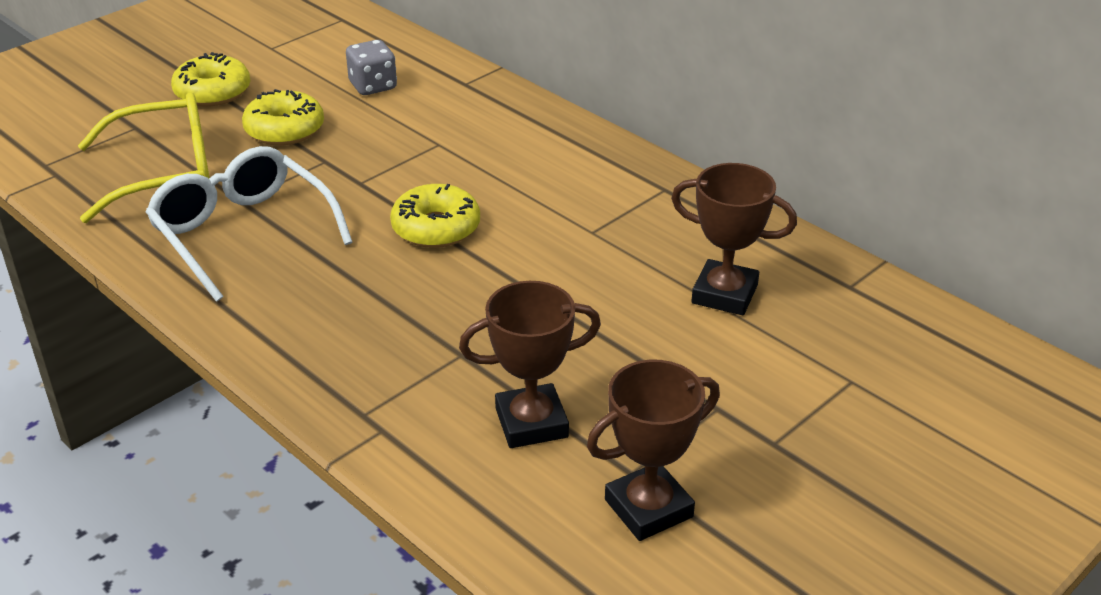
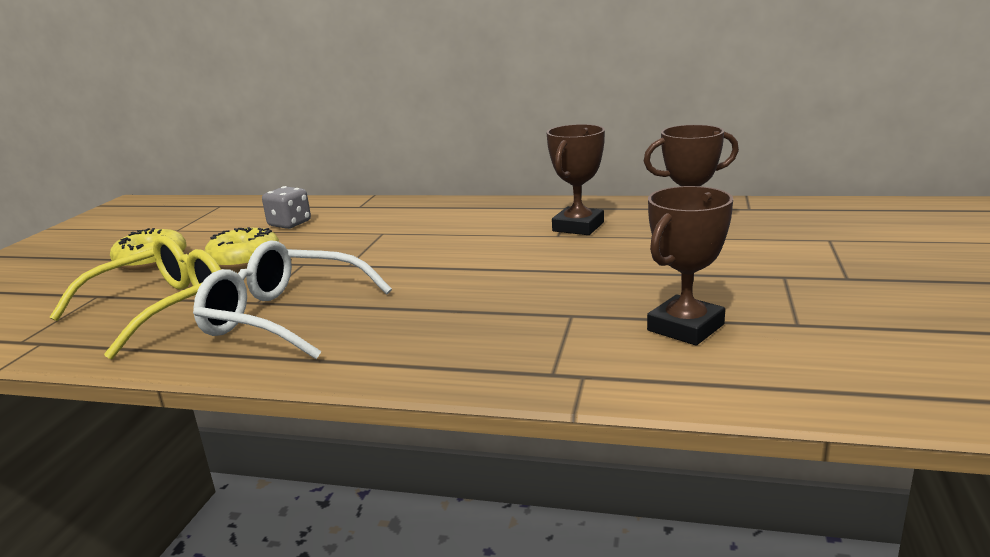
camera: 30 degrees left, 15 degrees down
(436, 228) = (444, 266): yellow donut -> none
(648, 508) = (844, 335): brown trophy -> brown trophy (578, 227)

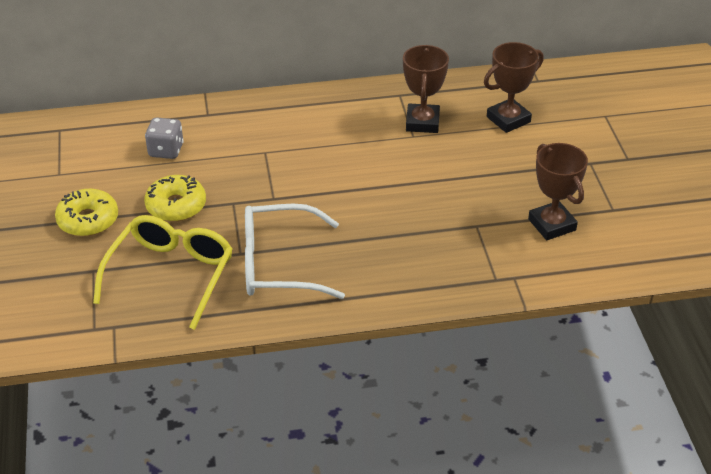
camera: 25 degrees left, 20 degrees up
(685, 327) = (552, 225): brown trophy -> brown trophy turned 45 degrees counterclockwise

